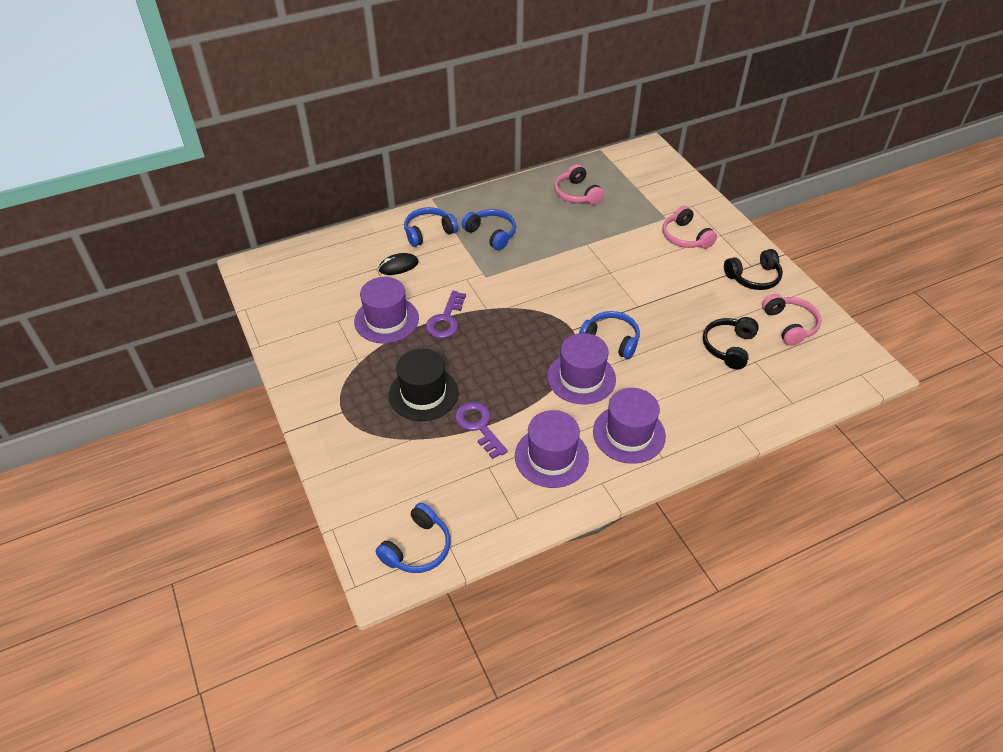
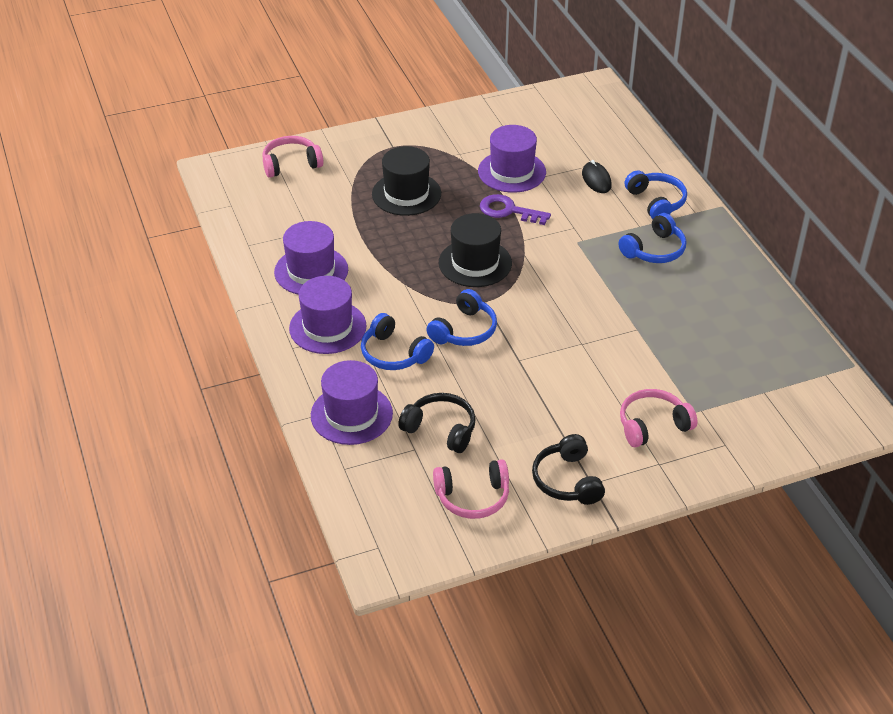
camera: 95 degrees right, 5 degrees down
(417, 548) = (235, 188): blue headphones -> blue headphones (393, 354)
(479, 426) = (359, 227): purple key -> none
(522, 338) = (475, 263): none -> black hat
(577, 194) = (743, 330): pink headphones -> pink headphones (291, 164)
(581, 378) = (410, 301): purple hat -> purple hat (351, 414)

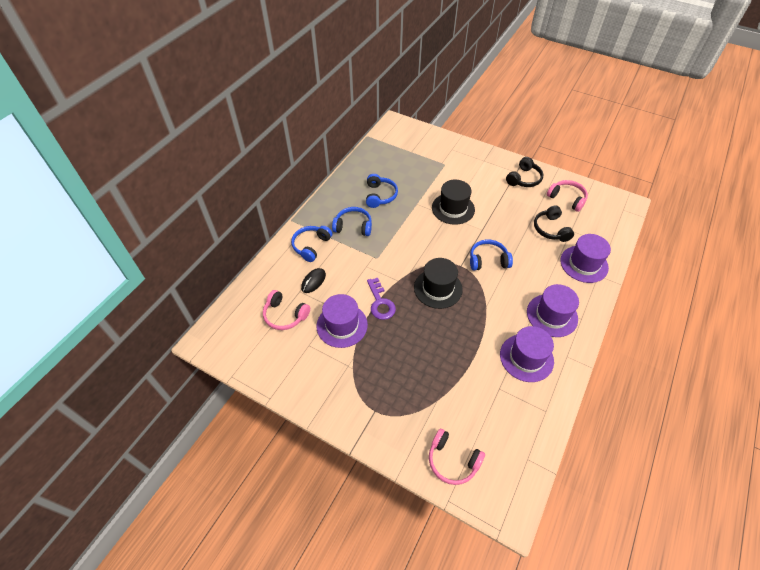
camera: 130 degrees left, 10 degrees up
(393, 354) = (534, 275): blue headphones -> blue headphones (380, 195)
(406, 194) = (414, 364): black hat -> black hat (453, 208)
(653, 425) = (467, 171): pink headphones -> pink headphones (285, 315)

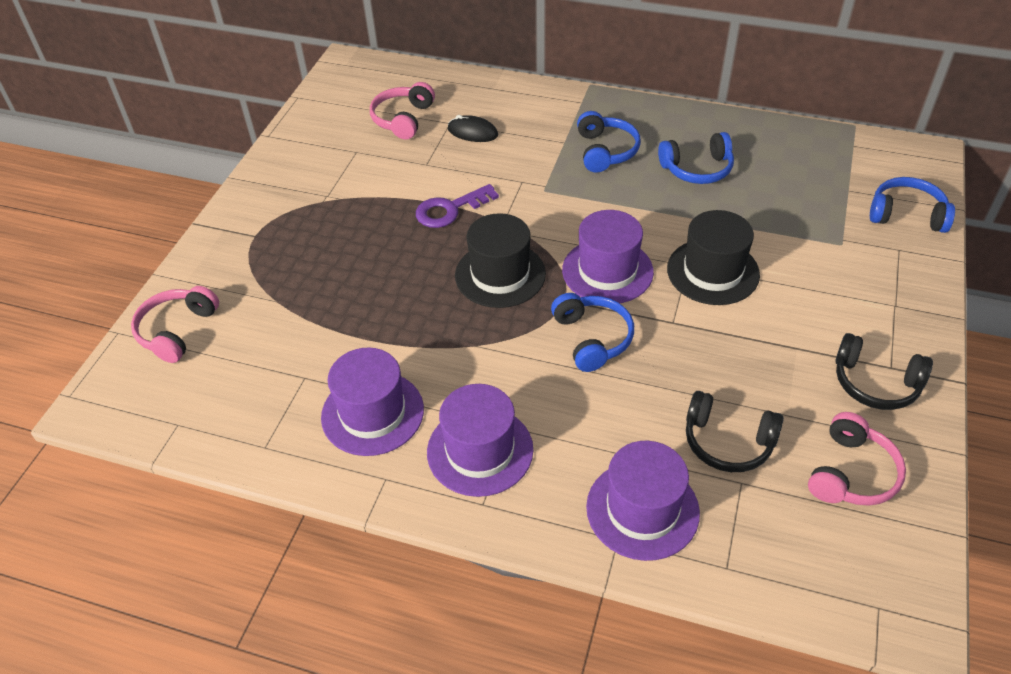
camera: 80 degrees right, 5 degrees down
(311, 246) = (543, 115): blue headphones -> blue headphones (906, 214)
(342, 325) = (397, 176): purple hat -> purple hat (607, 271)
(550, 229) = (727, 442): black headphones -> black headphones turned 135 degrees counterclockwise

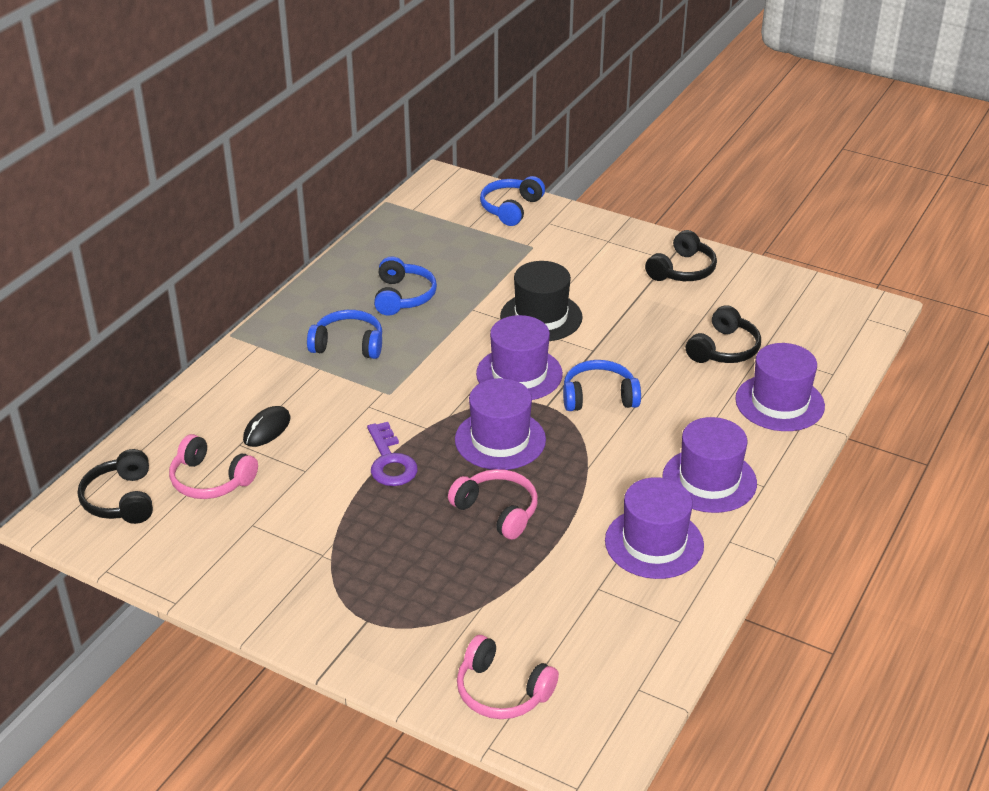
camera: 80 degrees left, 10 degrees down
(372, 84) = (121, 499): none -> black headphones
(500, 274) = (500, 440): black hat -> purple hat
(851, 473) = (761, 301): pink headphones -> pink headphones (497, 511)

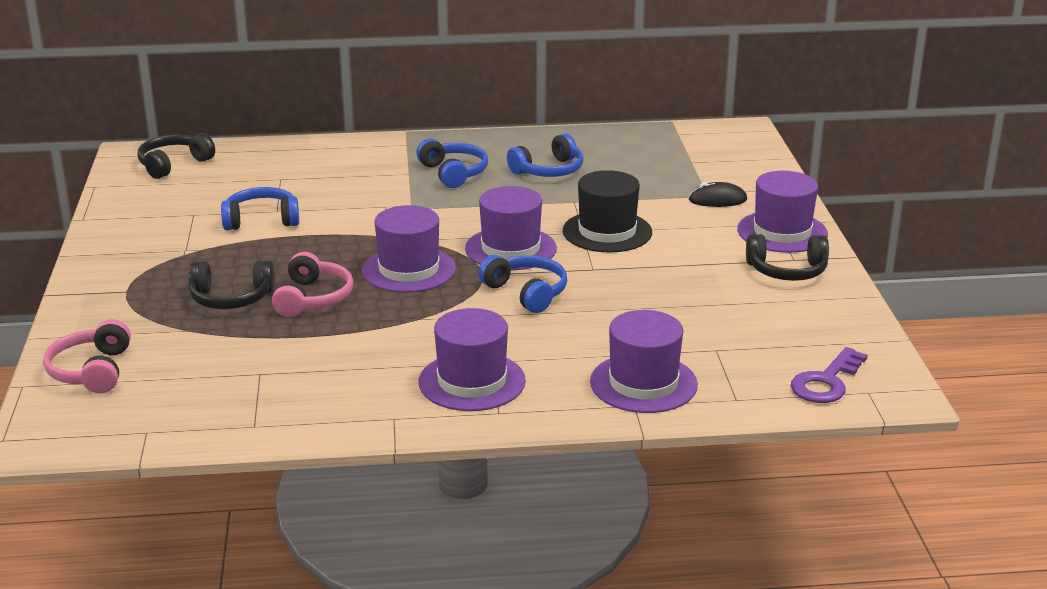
camera: 55 degrees right, 10 degrees down
(210, 480) = (227, 184): pink headphones -> none
(267, 429) = (309, 181): black mouse -> black mouse (717, 200)
(390, 461) = (326, 237): purple key -> purple key (826, 382)
(511, 208) = (750, 168): blue headphones -> blue headphones (261, 220)
(654, 543) = (349, 381): purple hat -> purple hat (782, 232)
(724, 349) = (689, 329): black headphones -> black headphones (231, 298)

